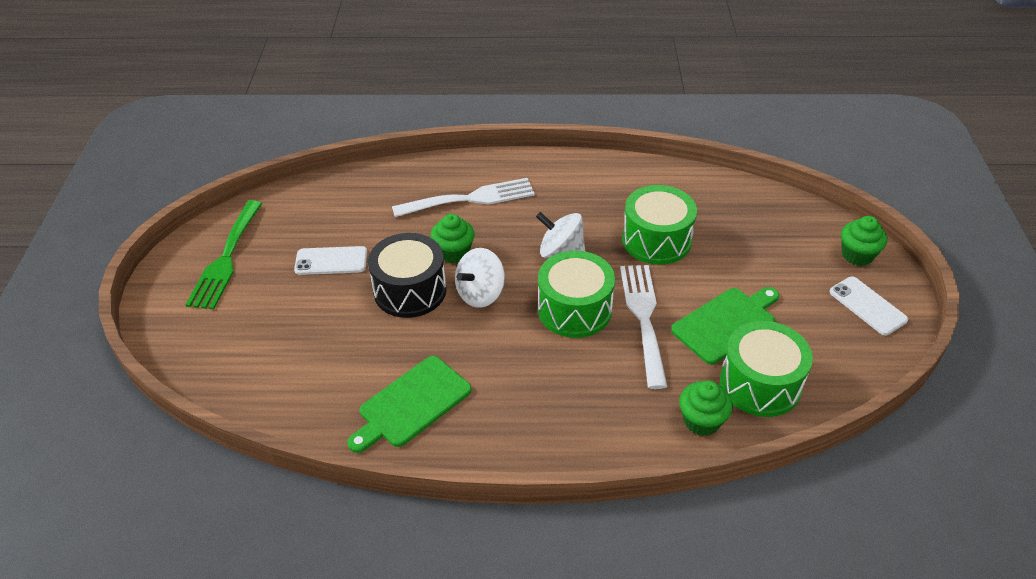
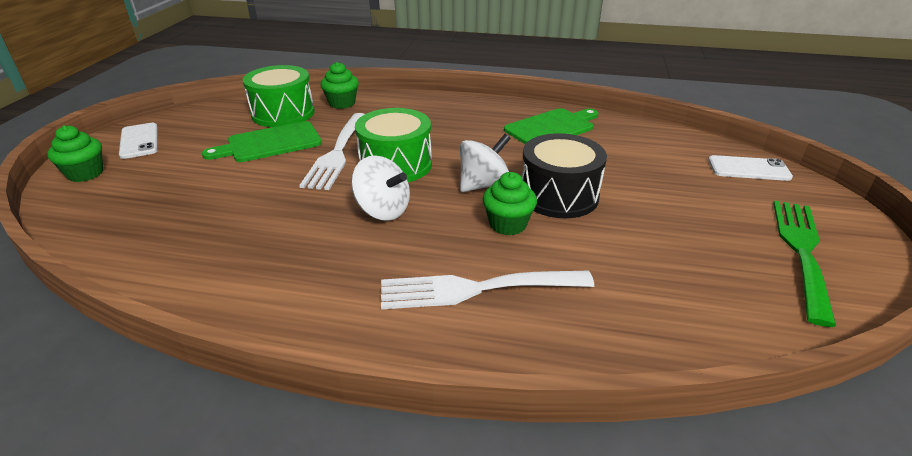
camera: 170 degrees left, 10 degrees down
(331, 261) = (659, 233): white phone -> white phone (748, 169)
(656, 240) = (268, 209): green drum -> none

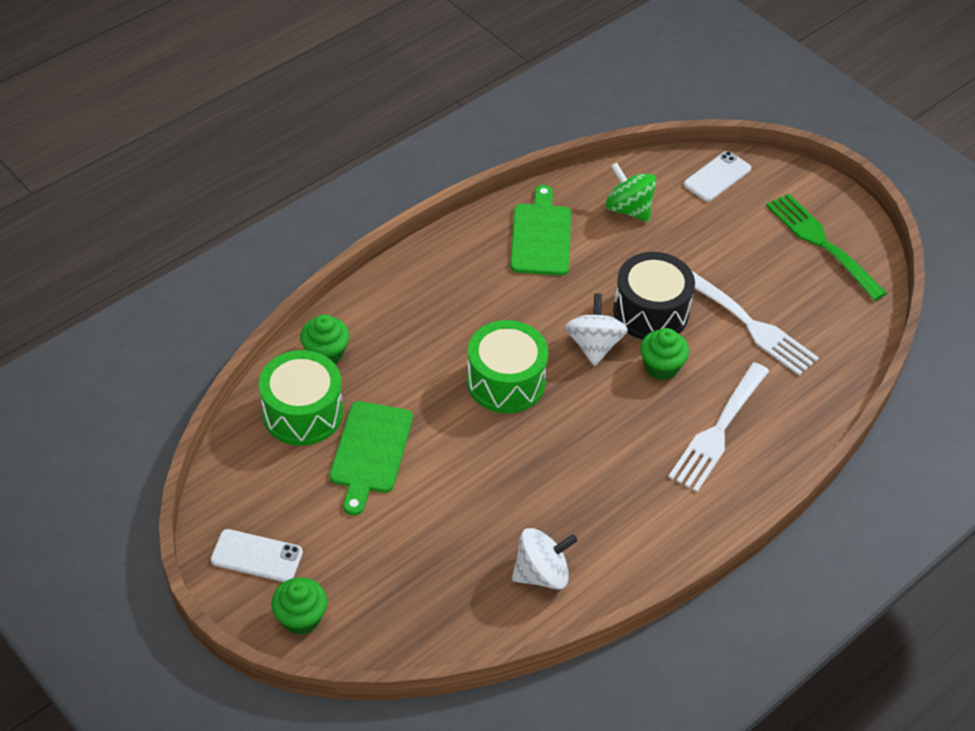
camera: 55 degrees left, 15 degrees up
(337, 153) = (443, 411): white fork -> white fork (751, 325)
(383, 210) = (574, 429): white spinning top -> white spinning top (542, 573)
(639, 147) = (628, 209): none -> green spinning top

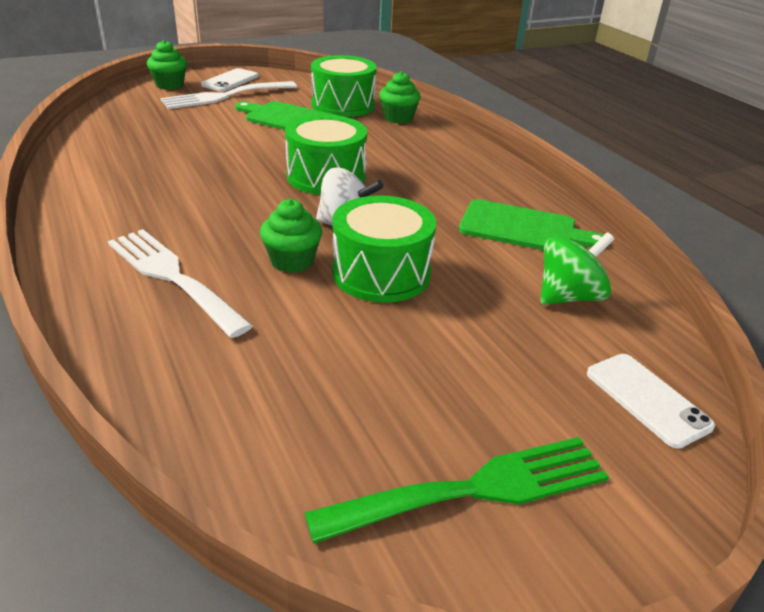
camera: 105 degrees right, 15 degrees down
(542, 573) = (110, 156): white spinning top -> none
(651, 311) = (381, 273): black drum -> green drum
(751, 325) = (320, 348): white fork -> white fork (224, 96)

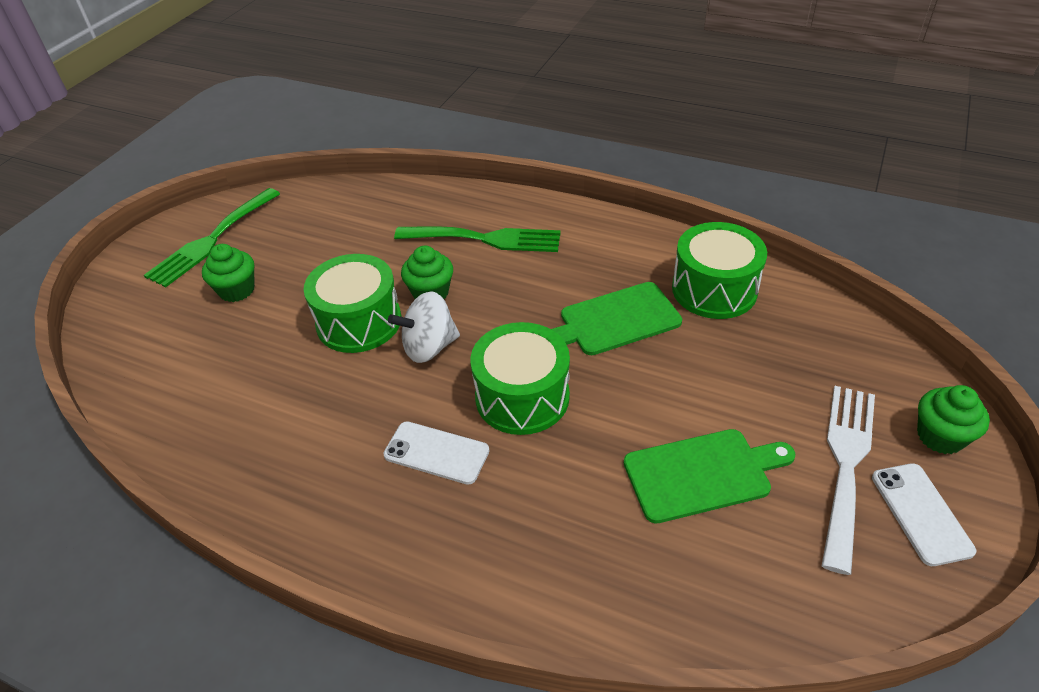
camera: 145 degrees right, 10 degrees up
(172, 277) = (485, 239): white fork -> green fork
(343, 105) = (703, 573): green drum -> green drum (714, 289)
(398, 118) = (595, 596): green cupcake -> green cupcake (237, 290)
(523, 228) = (276, 451): green cutting board -> green cutting board (615, 320)
(569, 296) = (200, 388): green spinning top -> none
(647, 399) = (125, 333): white phone -> white phone (436, 453)

